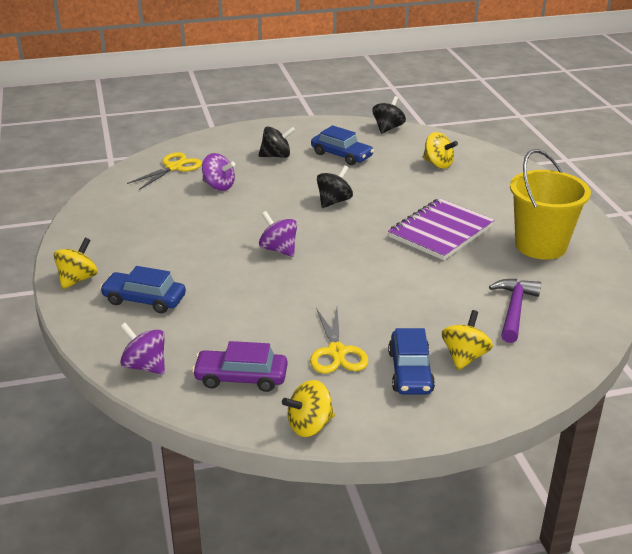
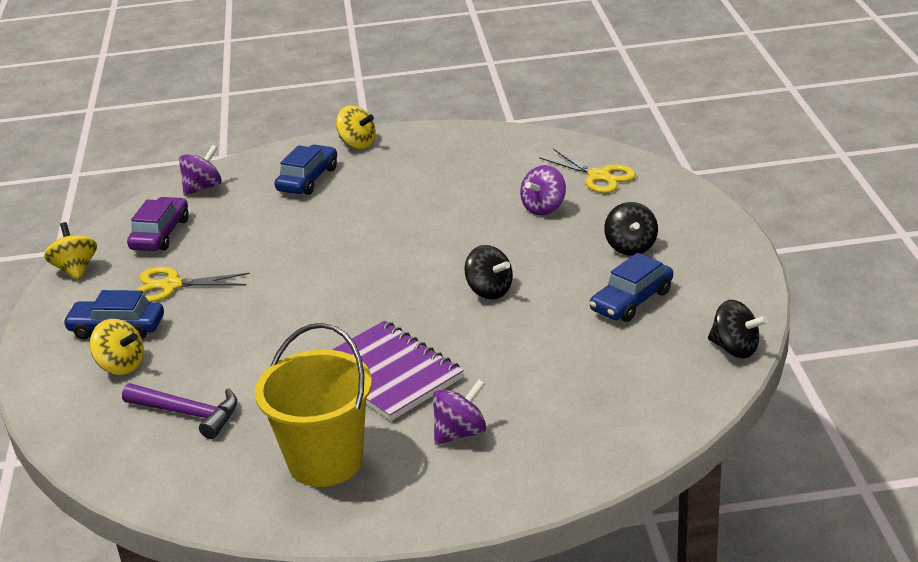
camera: 100 degrees right, 0 degrees up
(278, 249) = (379, 251): purple spinning top -> purple spinning top (460, 432)
(438, 164) = (597, 390): yellow spinning top -> none

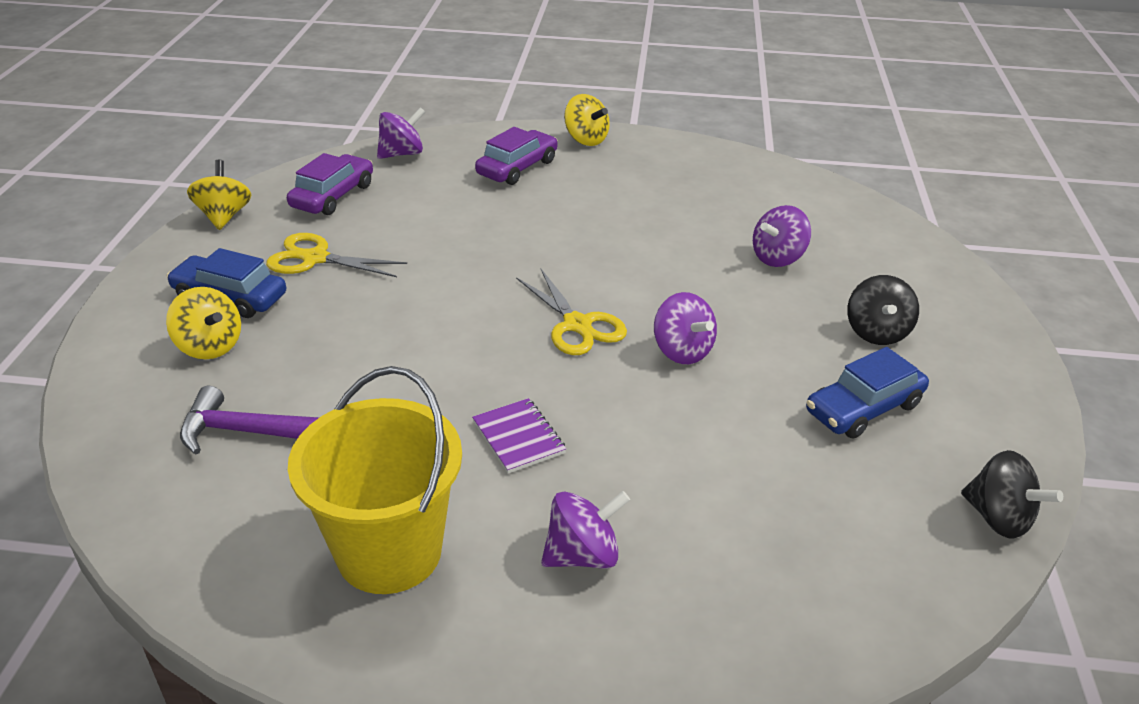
camera: 10 degrees right, 5 degrees up
(188, 414) = (252, 432): purple hammer -> purple hammer turned 150 degrees clockwise
(308, 179) = (517, 168): blue car -> purple car
(388, 373) = (519, 437): purple notebook -> purple notebook, size x0.51
(489, 291) = (682, 351): black spinning top -> purple spinning top
(599, 176) = (854, 232): yellow scissors -> yellow scissors (577, 325)

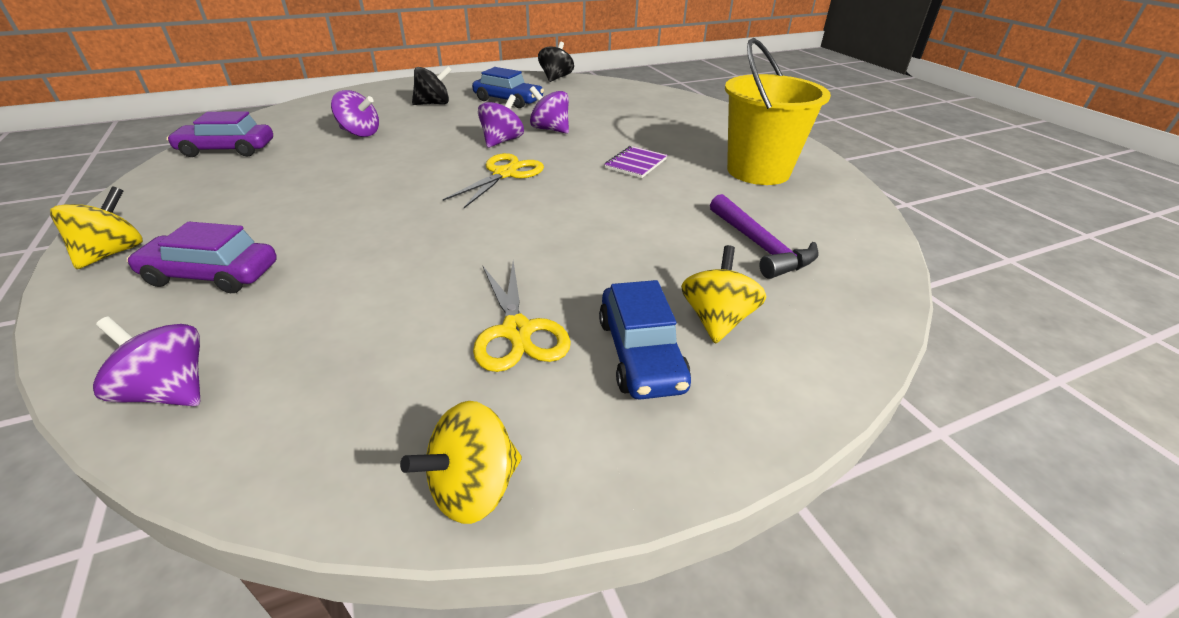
camera: 120 degrees left, 0 degrees up
(333, 196) = (349, 396): purple car -> purple car (227, 149)
(583, 554) = (687, 133): purple spinning top -> purple spinning top (550, 129)

